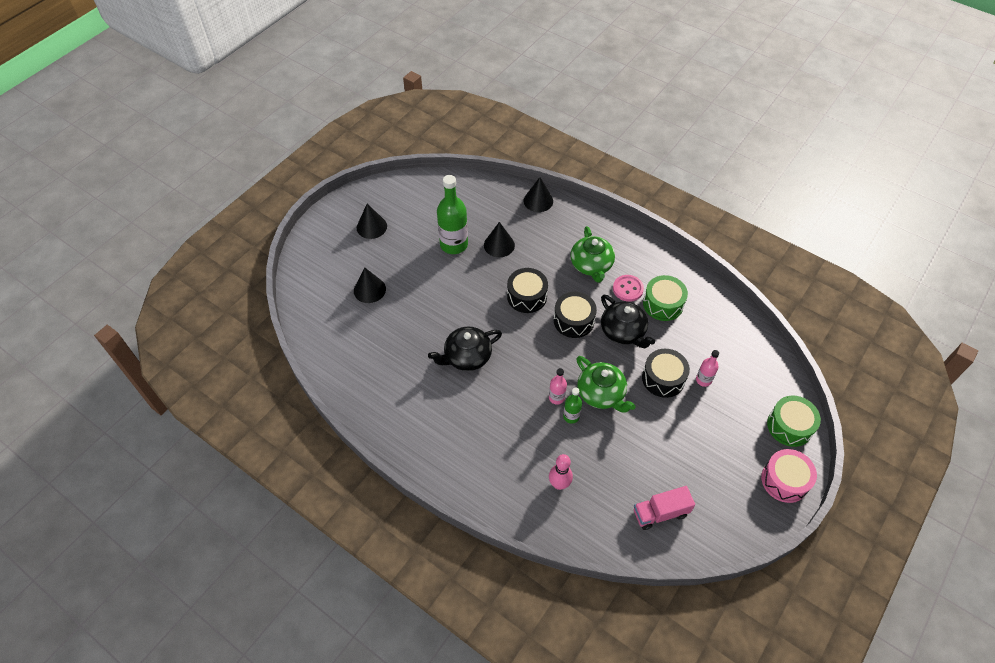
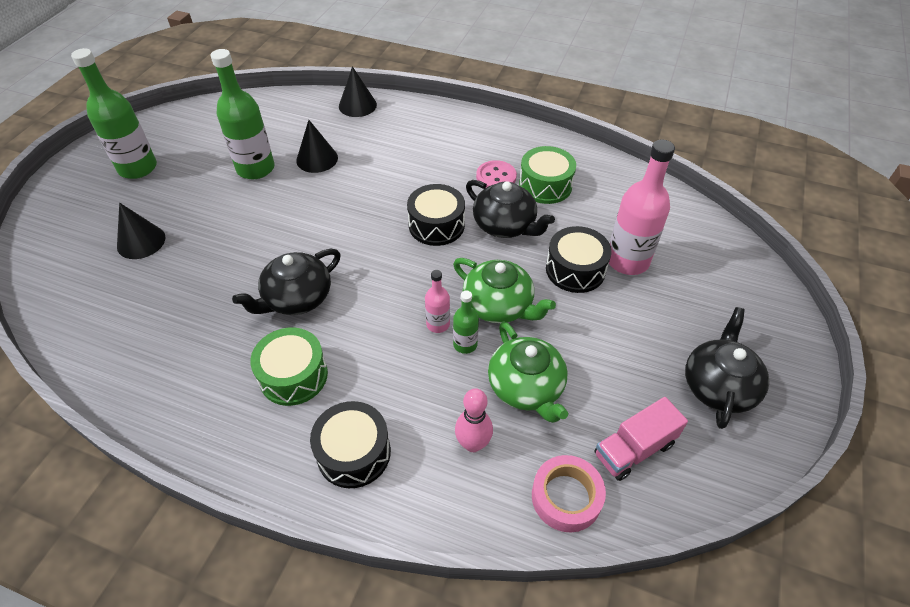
camera: 15 degrees left, 5 degrees down
(371, 227) = (138, 168): black cone -> green bottle
(527, 296) = (366, 209): black drum -> black drum (354, 453)
(591, 265) = (442, 160): green teapot -> green teapot (526, 387)
(607, 531) = (566, 497): none -> pink tape
(703, 380) = (627, 261): pink bottle -> pink bottle, size x1.98
(732, 486) = (718, 386): none -> black teapot
(784, 480) = (782, 362): pink drum -> none
(789, 426) = (757, 292): green drum -> green drum (293, 375)

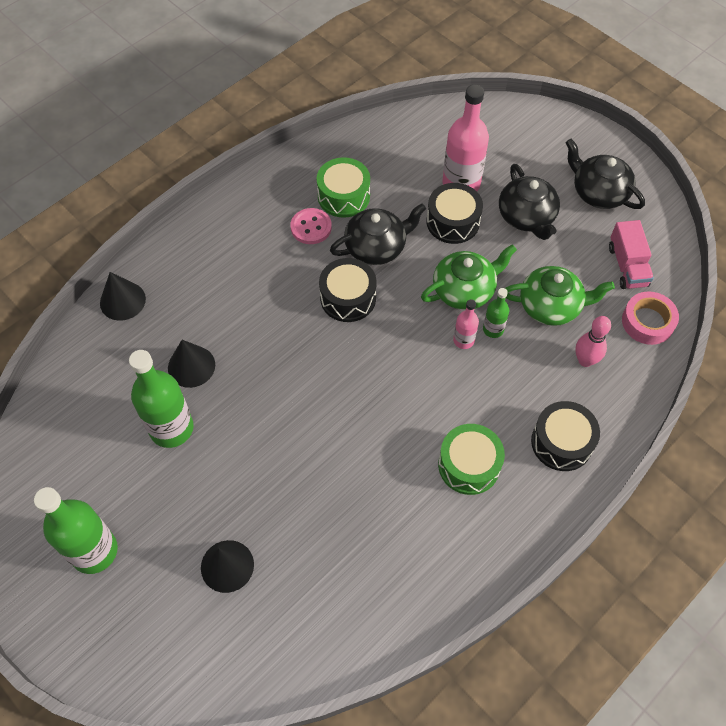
camera: 65 degrees left, 10 degrees up
(297, 298) = (381, 439): black teapot -> black teapot (526, 217)

